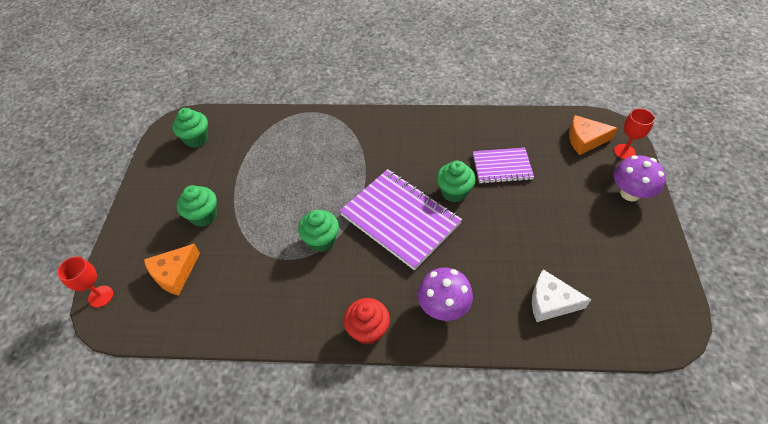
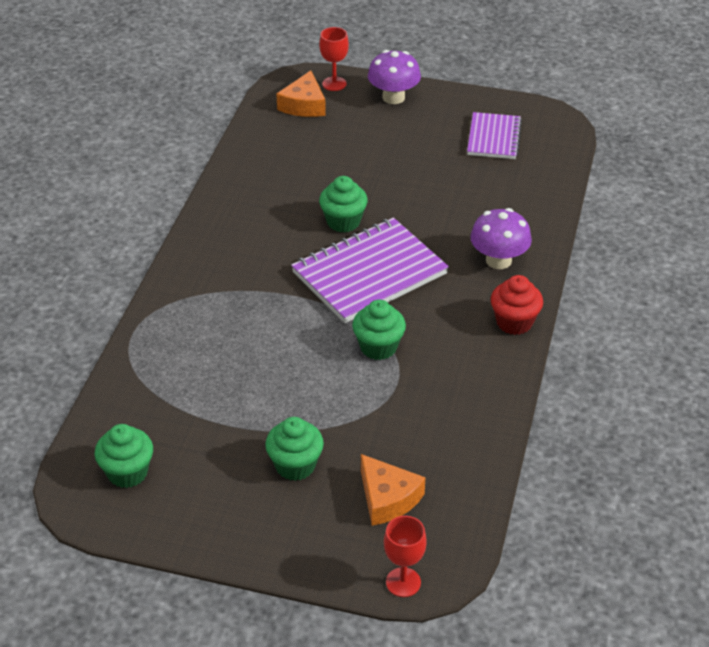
camera: 80 degrees left, 10 degrees down
(502, 167) = (319, 176): purple notebook -> purple notebook (494, 138)
(551, 302) = (511, 185): white cheese -> none

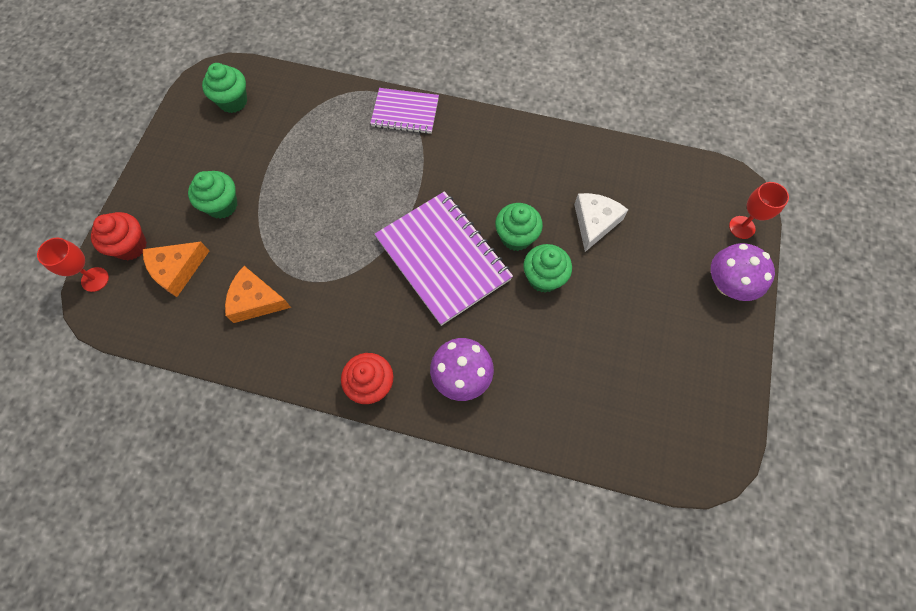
camera: 90 degrees right, 25 degrees up
(304, 105) = (699, 200): orange cheese -> orange cheese (256, 300)
(327, 169) = (594, 223): none -> white cheese
(354, 551) = (131, 246): none -> red cupcake
(378, 347) = (346, 265): green cupcake -> green cupcake (543, 278)
(494, 138) = (668, 386): purple notebook -> purple notebook (405, 113)

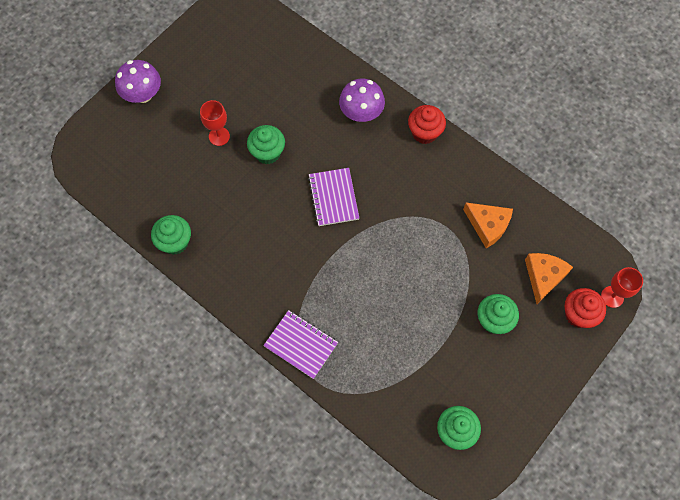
camera: 155 degrees left, 0 degrees up
(177, 270) = (543, 277): orange cheese -> orange cheese turned 60 degrees counterclockwise
(443, 258) = (333, 198): purple notebook -> purple notebook, size x0.58
(516, 237) = (269, 191): green cupcake -> green cupcake (175, 242)
(594, 223) = (204, 176): white cheese -> none
(742, 227) = (99, 127): red goblet -> red goblet (219, 136)

